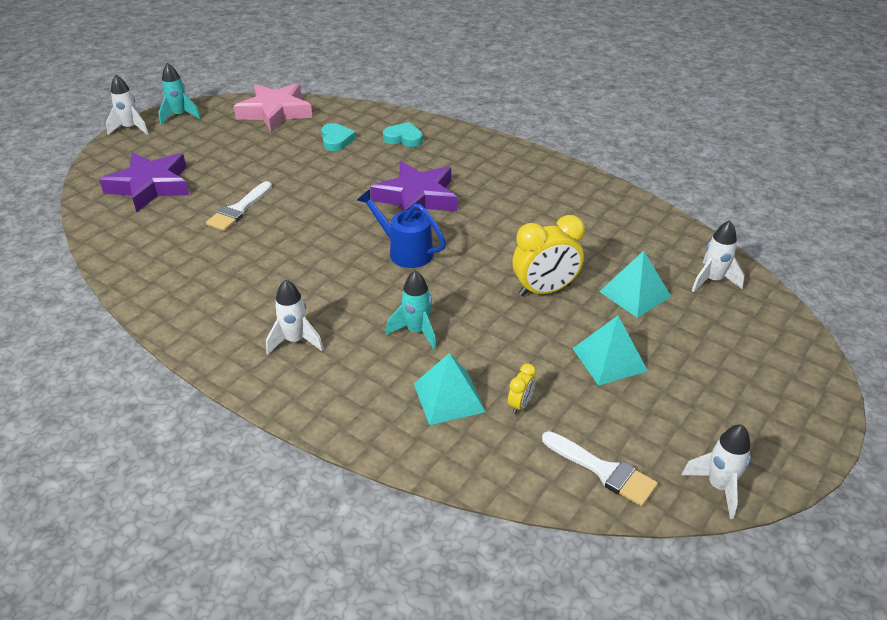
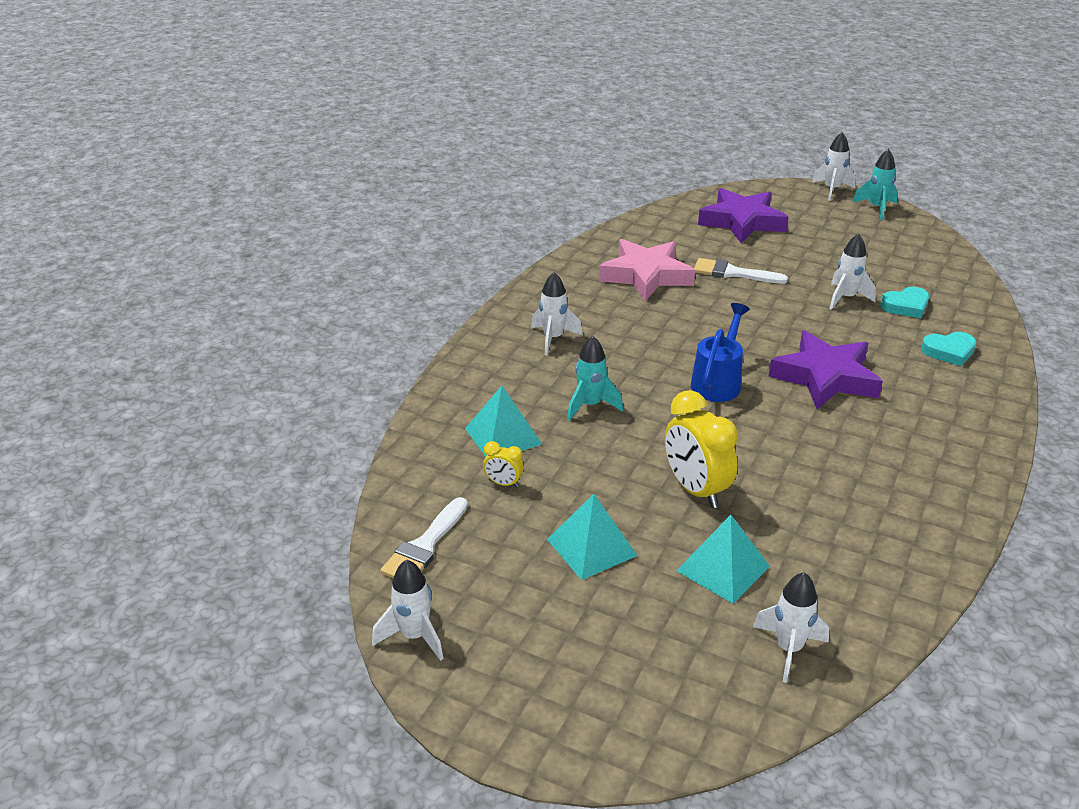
camera: 80 degrees right, 5 degrees down
(275, 112) = (932, 258): pink star -> pink star (646, 275)
(311, 163) = (845, 298): none -> white rocket
(403, 138) = (949, 351): turquoise heart -> turquoise heart turned 75 degrees clockwise

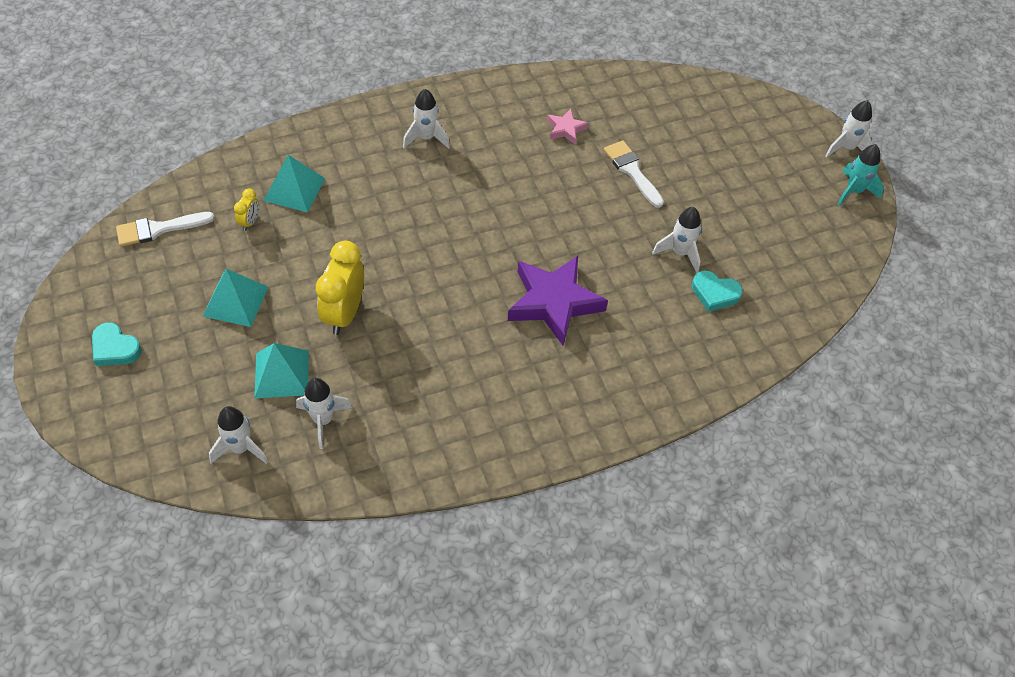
camera: 40 degrees right, 20 degrees up
(414, 636) = (85, 278): white rocket -> white rocket (323, 420)
(503, 483) = (250, 222): yellow clock -> yellow clock turned 135 degrees counterclockwise
(590, 405) = (373, 206): turquoise rocket -> none
(646, 275) = (566, 129): pink star -> pink star, size x0.48
(718, 382) = (478, 251): blue watering can -> none
(742, 221) = (716, 129): purple star -> none
(949, 351) = (679, 353): turquoise heart -> turquoise heart (115, 348)

